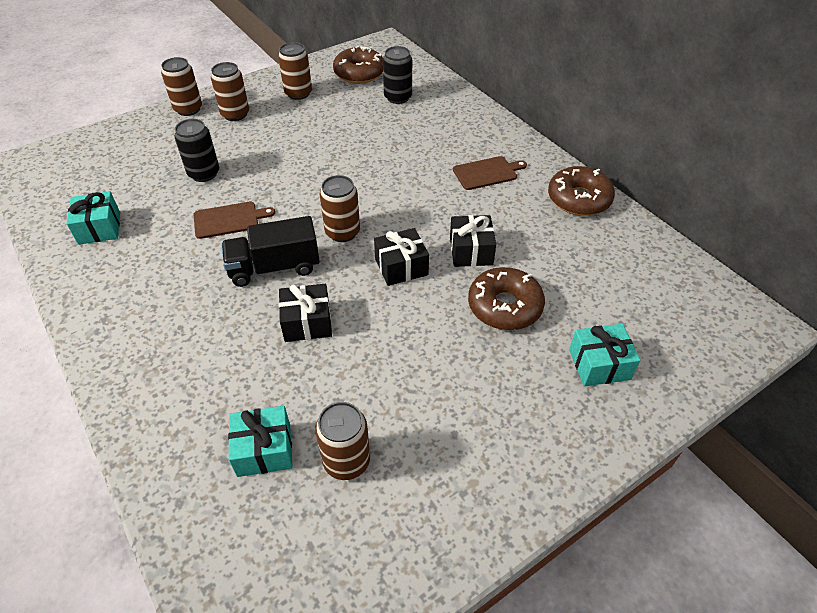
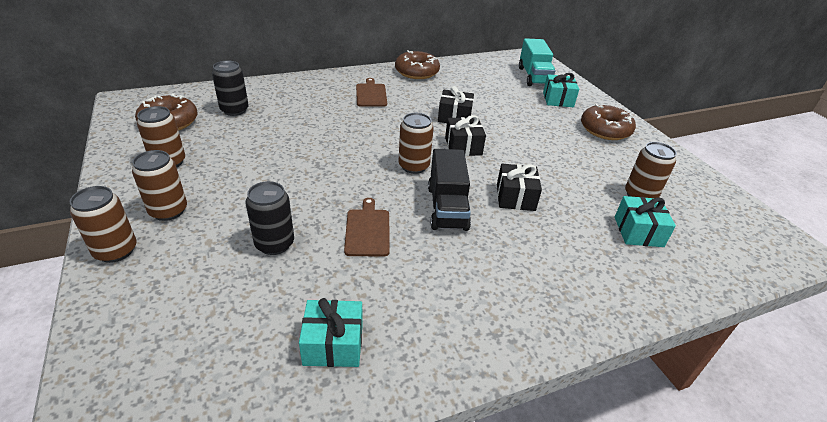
camera: 80 degrees left, 10 degrees down
(504, 306) = (510, 116): brown donut -> brown donut (605, 130)
(667, 330) = (533, 77): none -> turquoise truck

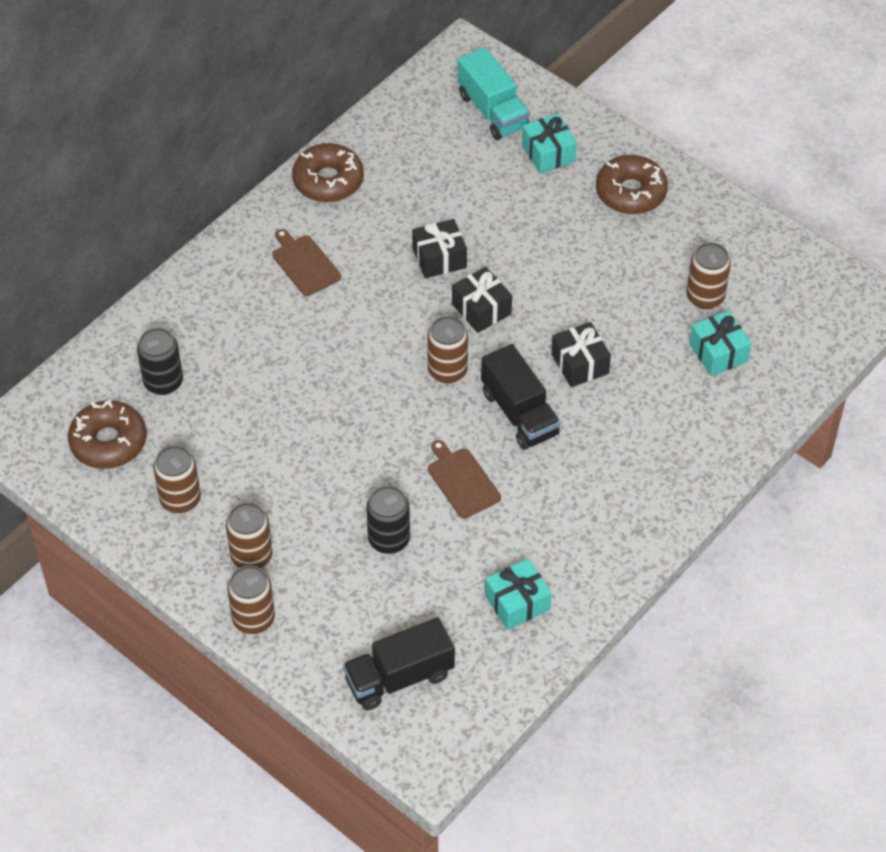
camera: 25 degrees left, 15 degrees up
(164, 358) = (399, 677): none -> black truck

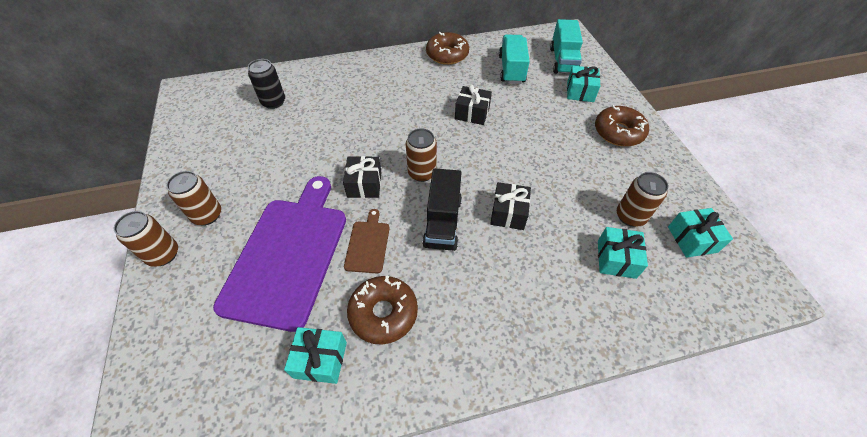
camera: 35 degrees right, 0 degrees up
(108, 442) = (217, 115): brown donut -> brown donut (383, 313)
(180, 499) = (212, 162): brown can -> none
(304, 264) = (398, 83): brown cutting board -> none
(389, 539) = (288, 254): black can -> purple cutting board
(399, 677) = (190, 362): black truck -> none
(435, 161) = (511, 69): none -> turquoise truck
(481, 309) = (473, 150): black gift -> black gift (364, 184)
(777, 289) = (692, 239): none -> turquoise gift

